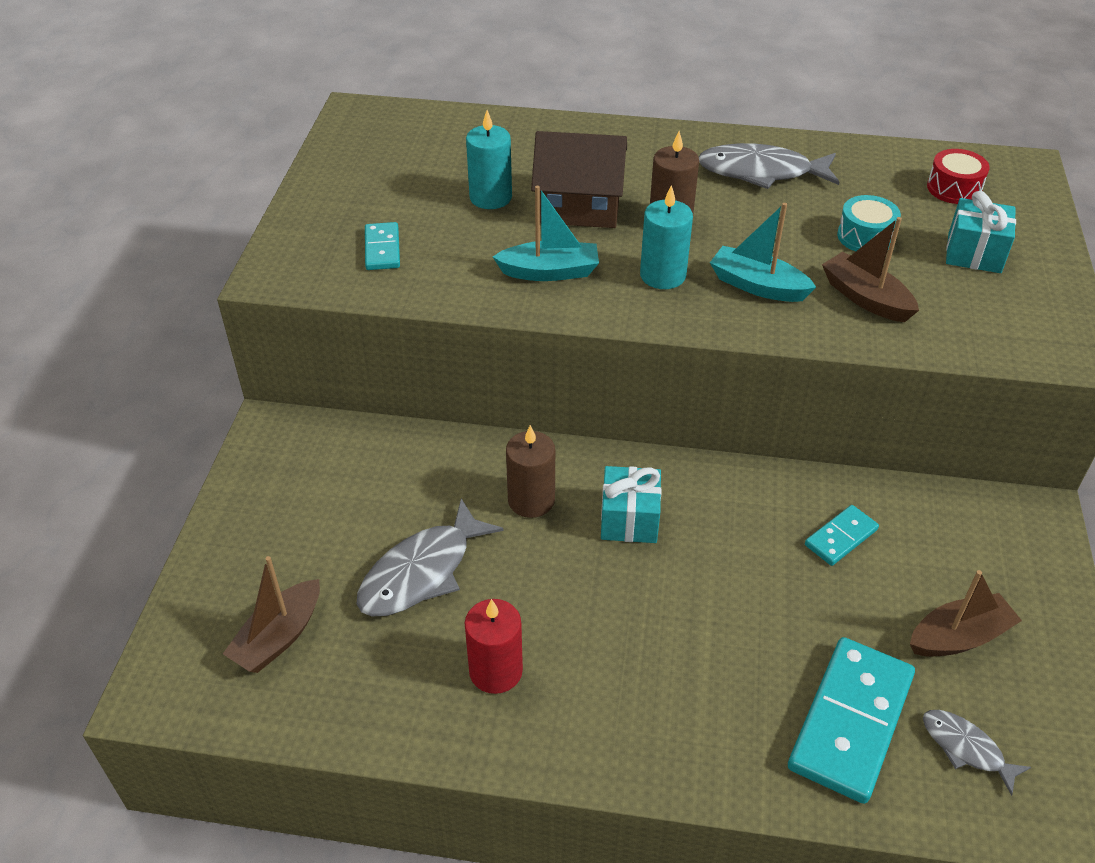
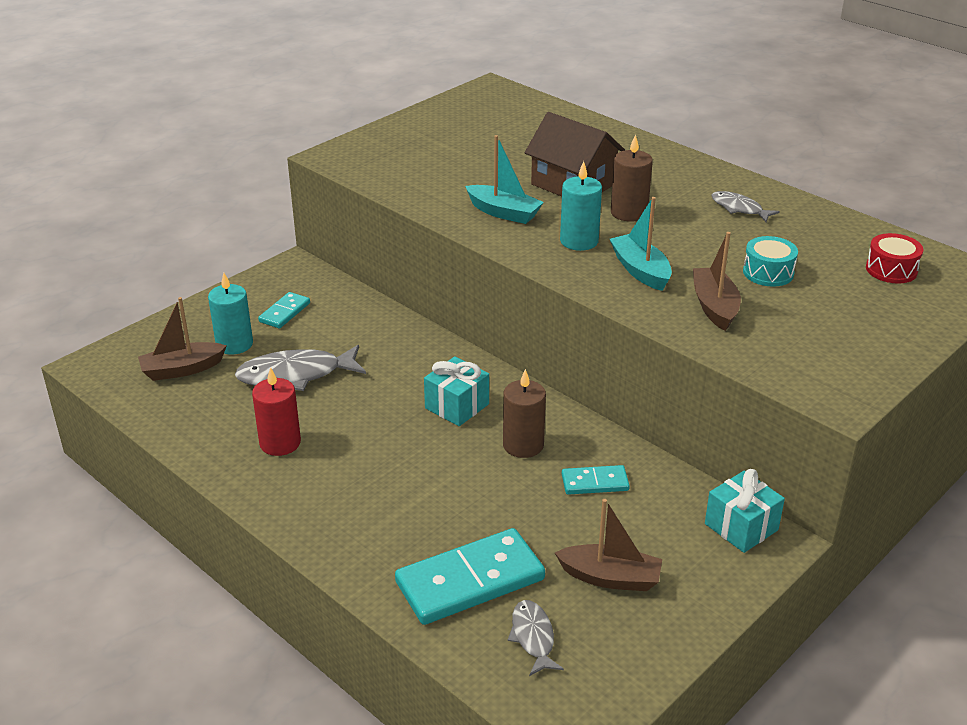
camera: 35 degrees right, 10 degrees down
(382, 249) = (412, 165): turquoise domino -> turquoise domino (284, 312)
(490, 197) = (518, 160): turquoise candle -> turquoise candle (234, 344)
(531, 500) = (405, 368): brown candle -> brown candle (523, 445)
(761, 172) = (739, 208): grey fish -> grey fish, size x0.57
(974, 253) = (847, 313): turquoise gift -> turquoise gift (741, 527)

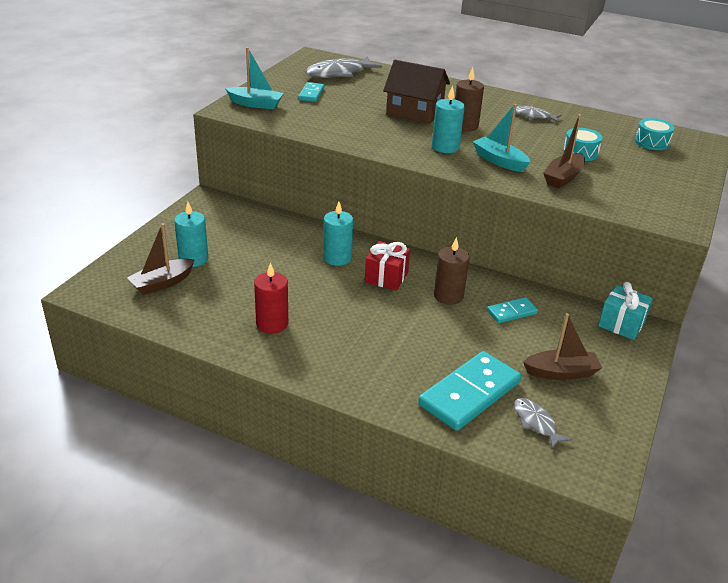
camera: 20 degrees left, 0 degrees up
(284, 312) = (219, 231): turquoise domino -> turquoise domino (311, 94)
(296, 375) = (255, 274): grey fish -> grey fish (339, 73)
(409, 370) = (337, 258): none -> turquoise candle
(457, 406) = (386, 277): turquoise gift -> red gift
(504, 213) = (380, 134): turquoise boat -> turquoise boat (256, 104)
(714, 307) = (563, 177): brown boat -> brown boat turned 120 degrees counterclockwise
(891, 270) = (651, 142): red drum -> turquoise drum

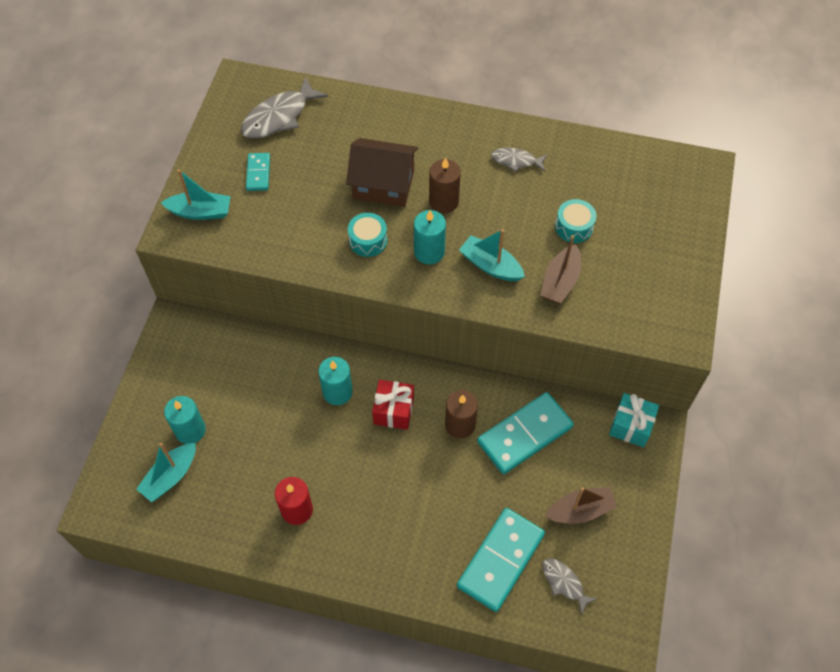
camera: 10 degrees left, 25 degrees up
(162, 283) = (170, 476): brown boat -> turquoise boat
(511, 312) = (525, 435): turquoise domino -> turquoise domino, size x1.95
(651, 142) = (648, 186): turquoise drum -> turquoise drum (368, 240)

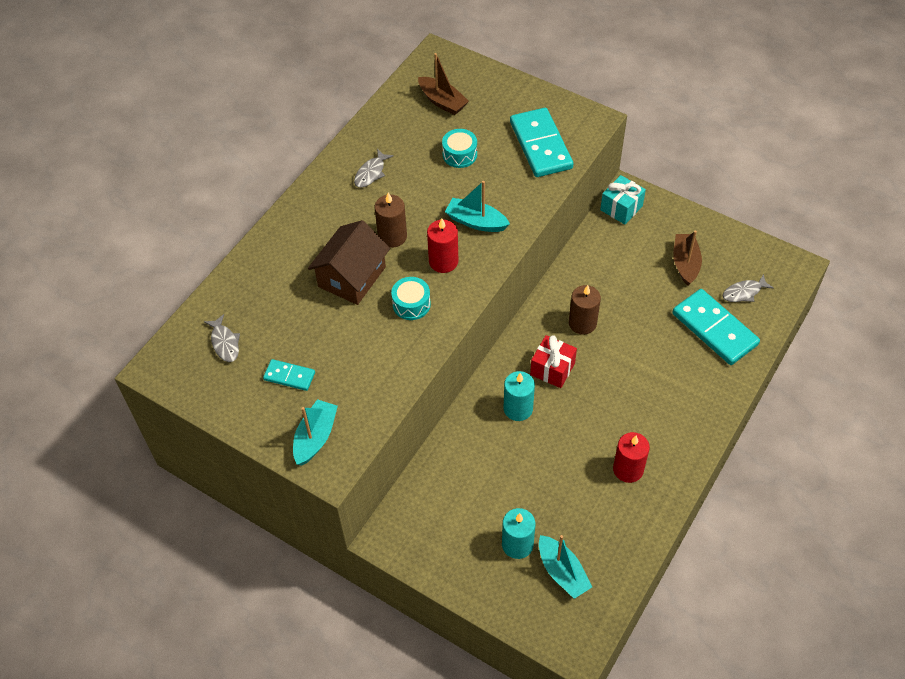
camera: 70 degrees left, 5 degrees down
(279, 117) = (225, 343): grey fish -> grey fish, size x0.57
(429, 252) = (443, 261): turquoise candle -> red candle
(490, 265) = (476, 222): turquoise boat -> turquoise boat turned 60 degrees clockwise
(525, 435) = (606, 280): turquoise domino -> turquoise domino (541, 145)
(560, 281) = (511, 180): brown boat -> brown boat (442, 102)

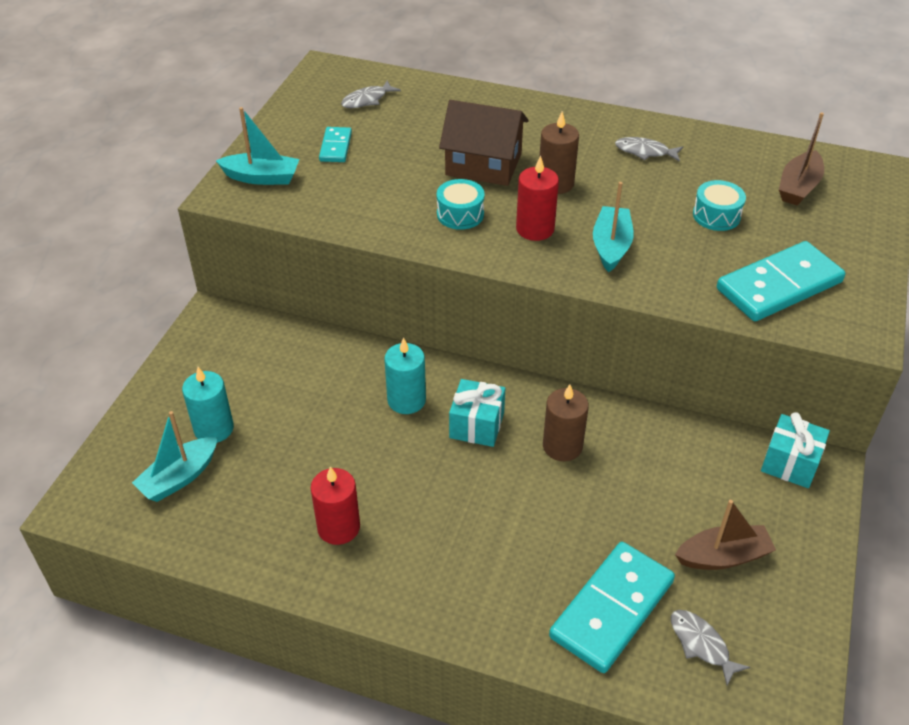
camera: 75 degrees right, 10 degrees down
(552, 369) = (476, 425): red gift -> turquoise gift

